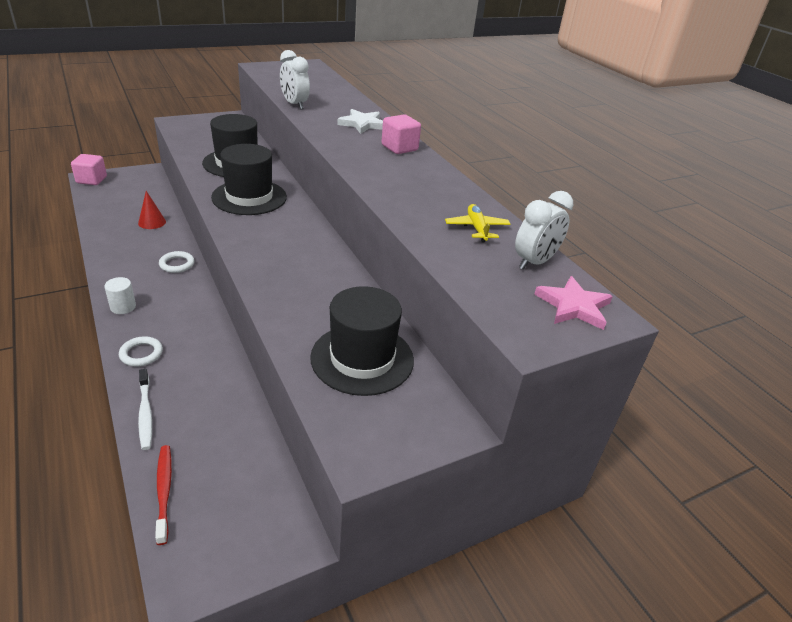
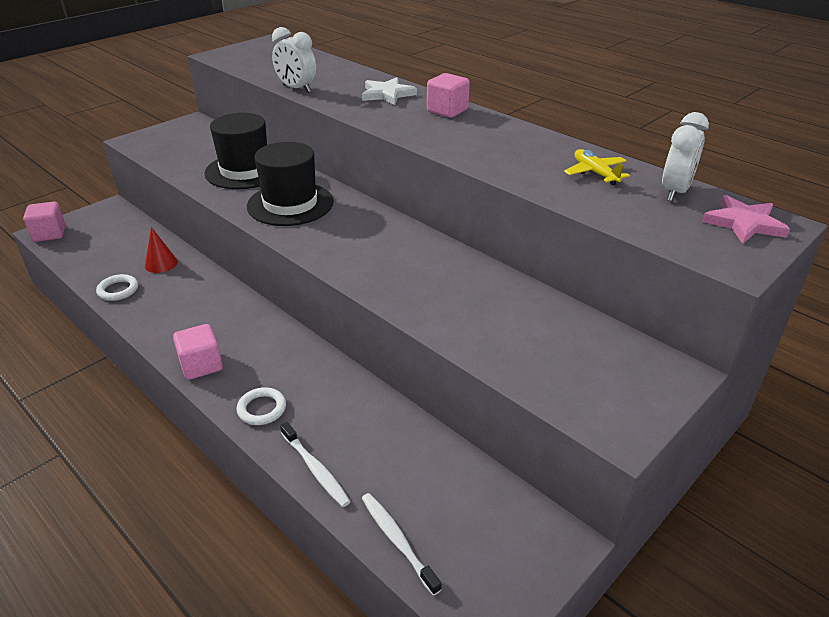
camera: 15 degrees left, 0 degrees up
(123, 307) = (201, 365): white cylinder -> pink cube
(164, 491) = (397, 541): red toothbrush -> white toothbrush
(177, 264) = (226, 302): white ring -> white ring (118, 290)
(362, 358) = (543, 336): black hat -> none

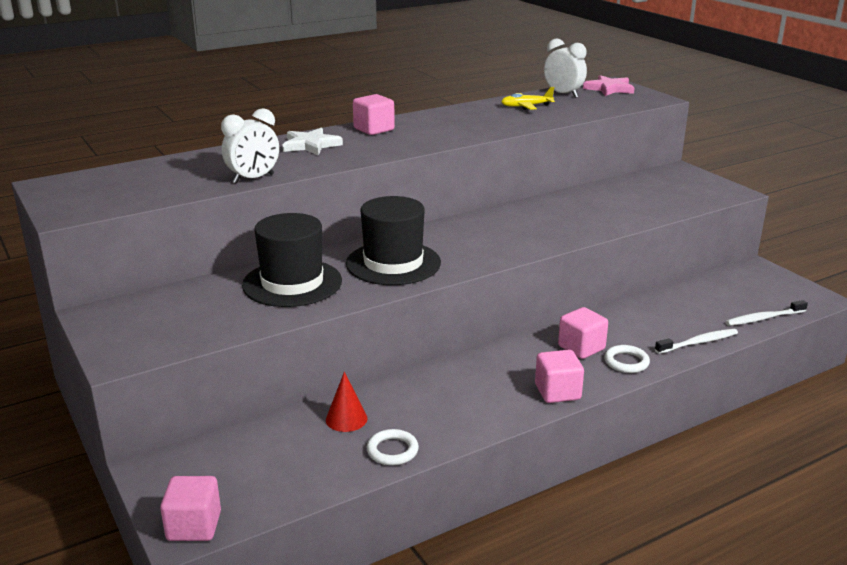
camera: 75 degrees left, 10 degrees down
(286, 374) = (581, 348): none -> pink cube

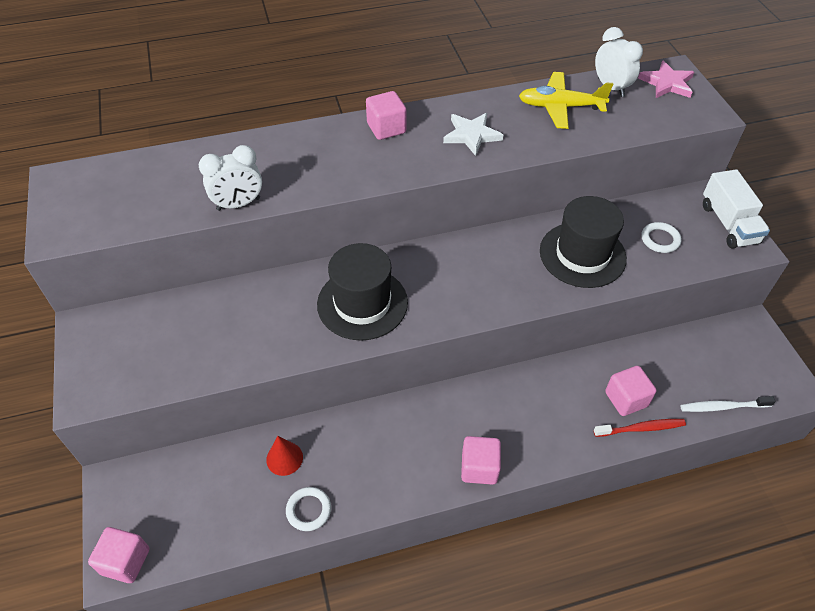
camera: 15 degrees right, 25 degrees up
(292, 283) = (262, 315): black hat -> black hat (582, 254)
(310, 145) = (314, 148): white star -> white star (471, 135)
(526, 106) = (560, 107): yellow plane -> yellow plane, size x1.53
(581, 348) = (525, 410): pink cube -> pink cube (626, 399)
(626, 362) = (559, 441): white ring -> white ring (660, 239)
(698, 342) = (640, 428): white toothbrush -> red toothbrush
(704, 182) = (728, 224): none -> white truck

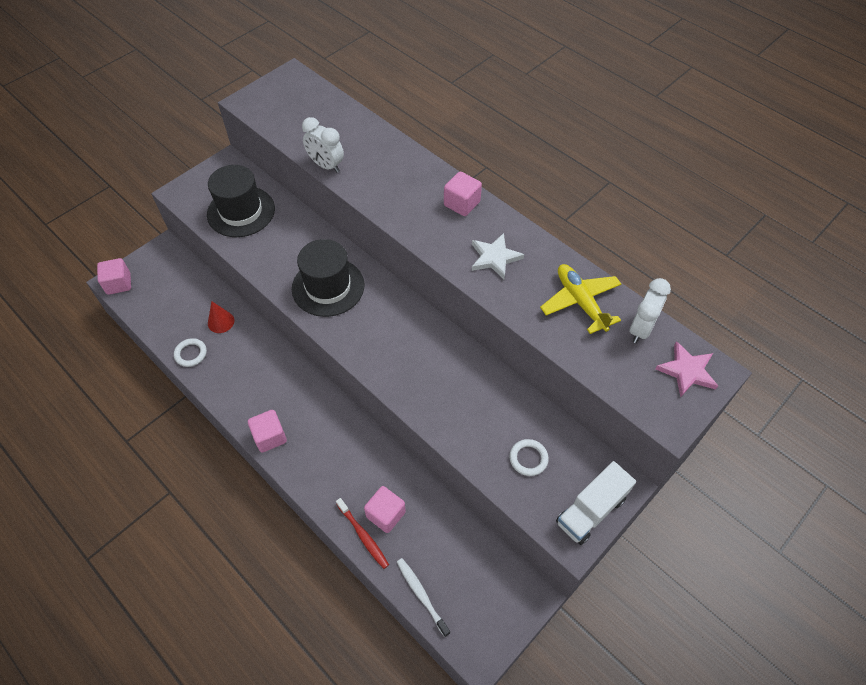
camera: 60 degrees right, 5 degrees up
(582, 254) = (469, 405): black hat -> black hat (241, 211)

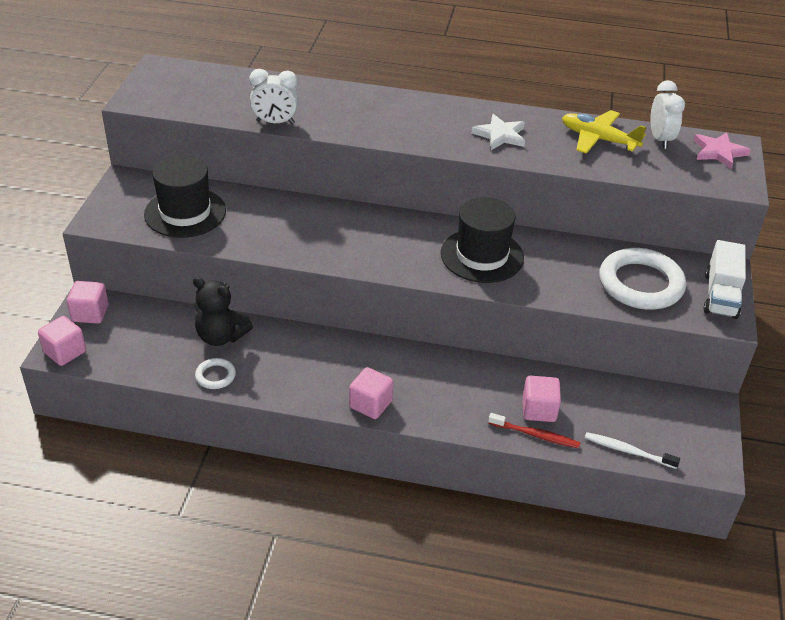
camera: 35 degrees left, 15 degrees down
(221, 322) = (221, 336): red cone -> black teddy bear
(328, 287) = (340, 237): black hat -> black hat (482, 255)
(462, 204) = (431, 109): pink cube -> pink cube (90, 313)
(528, 458) = (640, 284): white ring -> white ring, size x2.17

